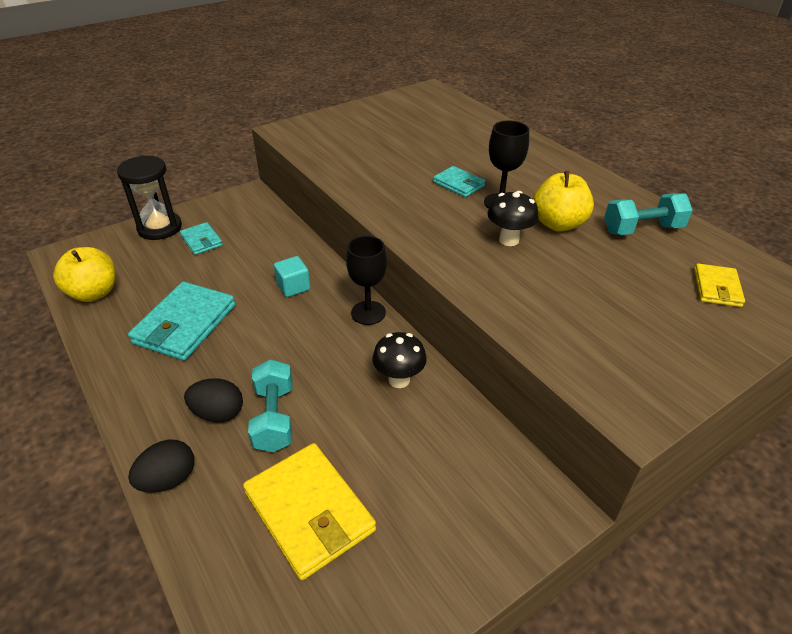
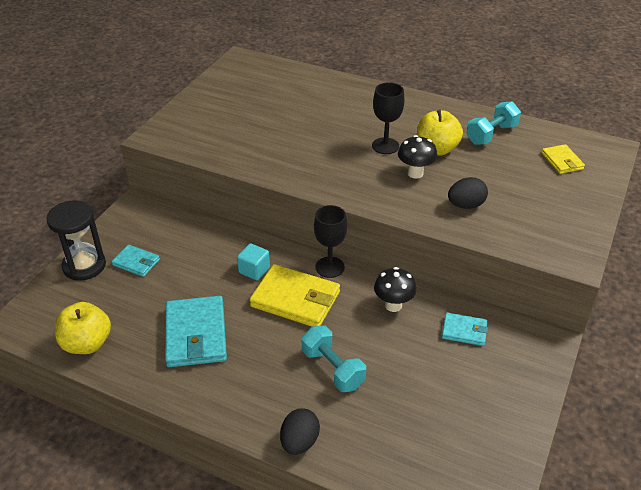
camera: 30 degrees left, 0 degrees up
(218, 413) = (290, 384): black egg -> black egg (465, 205)
(309, 512) = (411, 413): yellow wallet -> yellow wallet (295, 299)
(459, 184) = (342, 140): turquoise wallet -> turquoise wallet (464, 331)

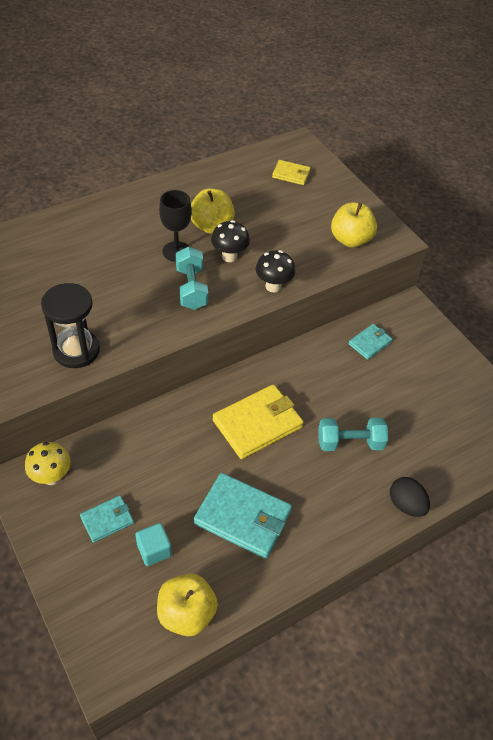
camera: 60 degrees left, 10 degrees up
(84, 266) = (71, 569): black hourglass -> black hourglass (76, 350)
(150, 218) = (51, 477): none -> yellow mushroom
(254, 270) = (198, 433): turquoise cube -> turquoise cube (154, 550)
(330, 267) = (239, 380): black goblet -> none
(393, 305) = (313, 366): black mushroom -> black mushroom (273, 286)
(465, 205) = (293, 254): black egg -> none
(491, 134) = (224, 186): turquoise dumbbell -> turquoise dumbbell (191, 288)
(531, 231) = (350, 239): none -> yellow apple

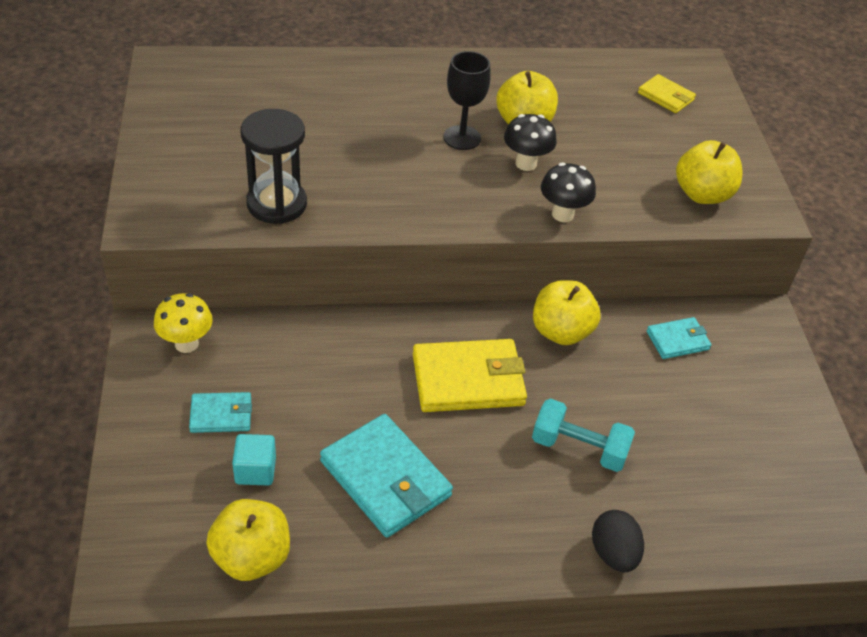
camera: 25 degrees right, 5 degrees down
(191, 288) = (455, 183): turquoise dumbbell -> none
(297, 365) = (561, 332): none -> yellow apple

